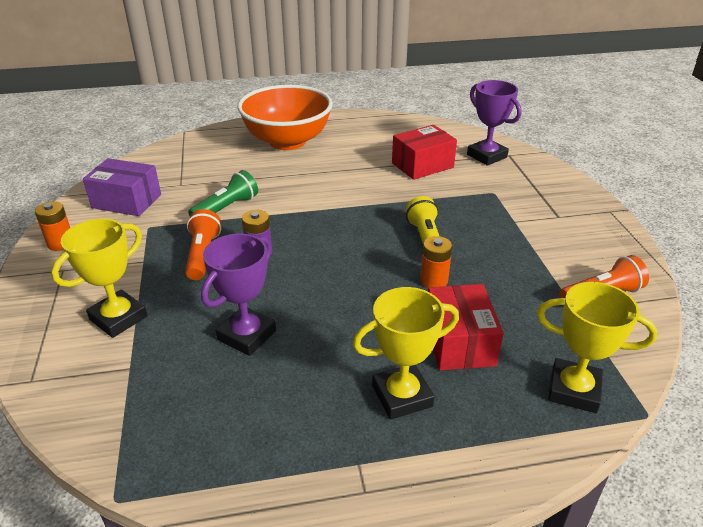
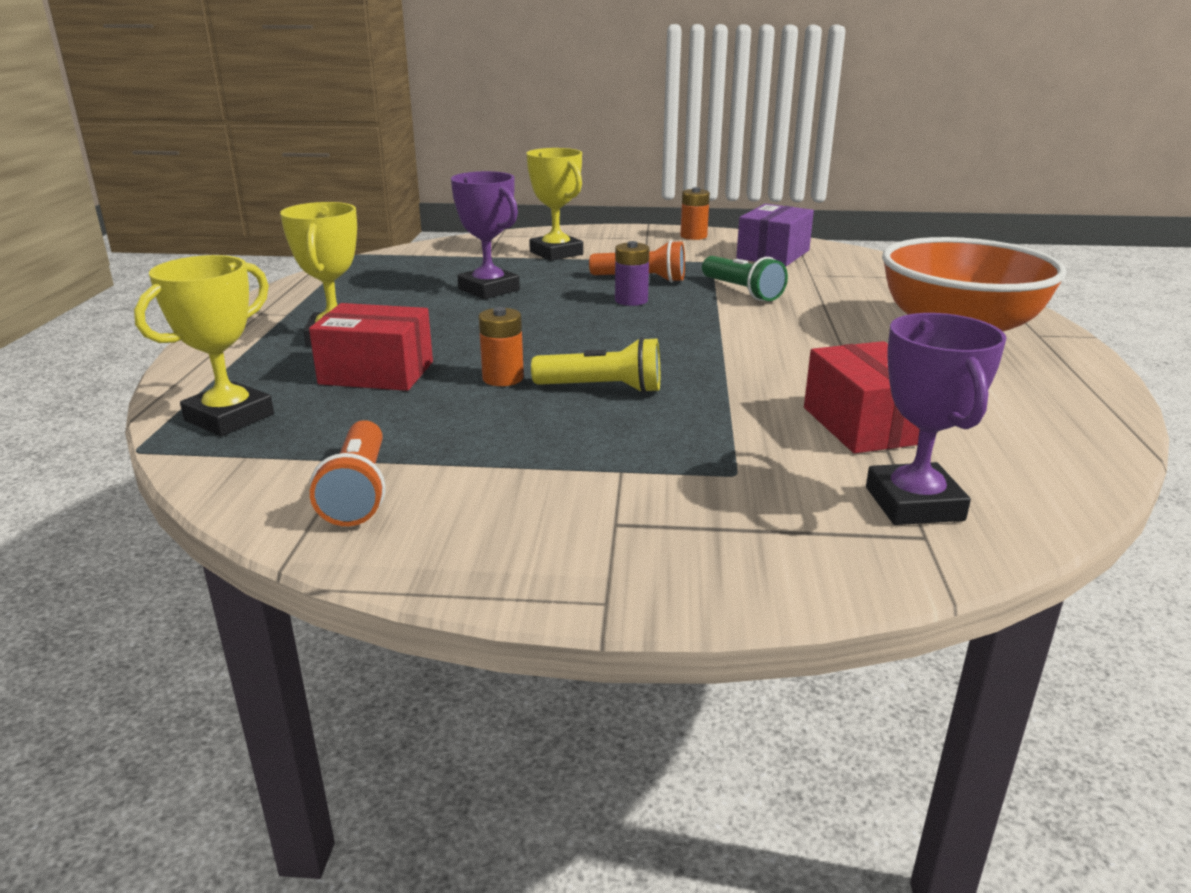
camera: 105 degrees right, 10 degrees down
(486, 156) = (914, 504): purple trophy -> purple trophy turned 75 degrees counterclockwise

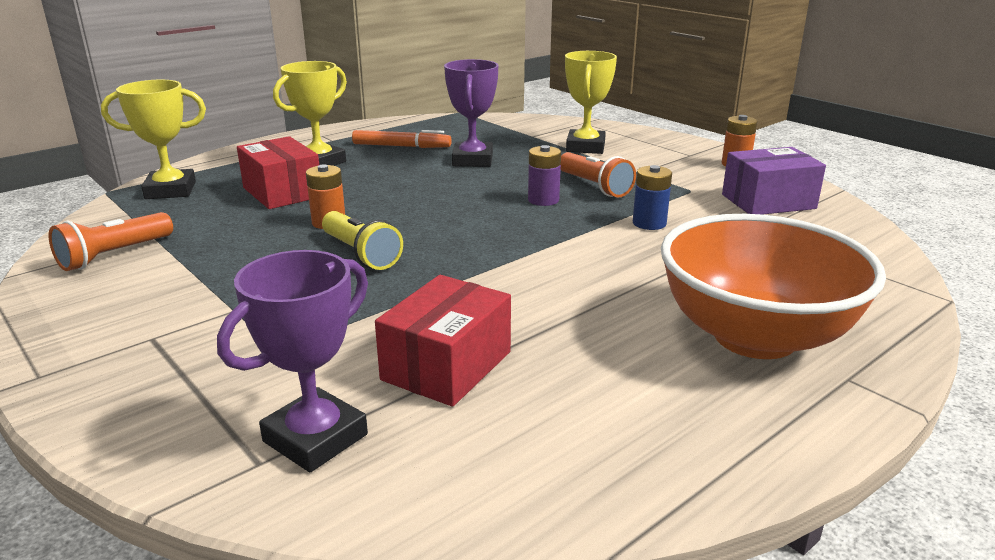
camera: 45 degrees right, 0 degrees up
(384, 298) = (401, 146): none -> orange marker
(742, 291) = (649, 223): green flashlight -> blue battery

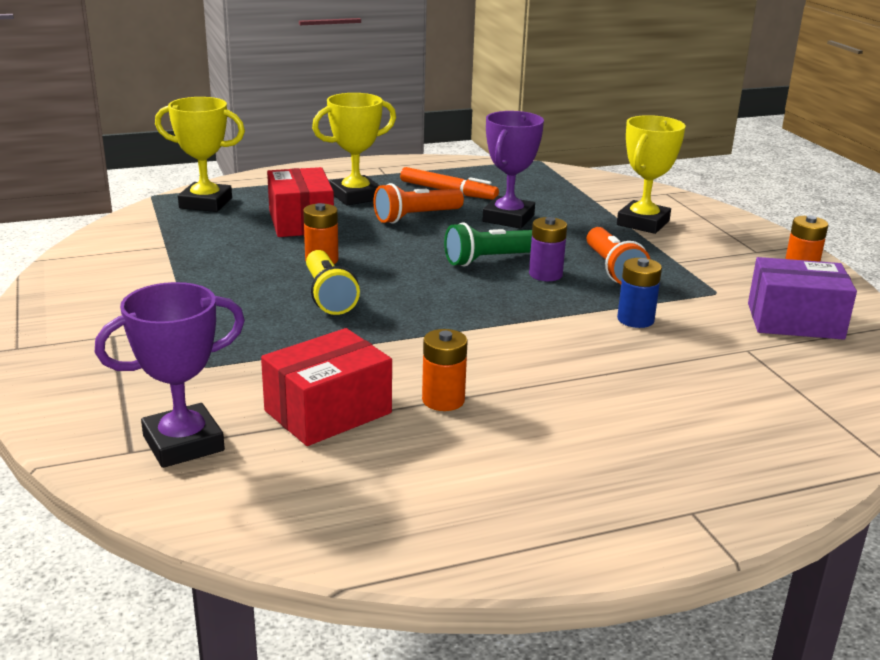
camera: 20 degrees right, 0 degrees up
(114, 255) = (125, 257): orange flashlight -> orange flashlight (415, 217)
(485, 196) = (490, 260): none -> green flashlight
(548, 328) = (443, 400): none -> orange battery
(754, 336) = (636, 453): orange bowl -> none

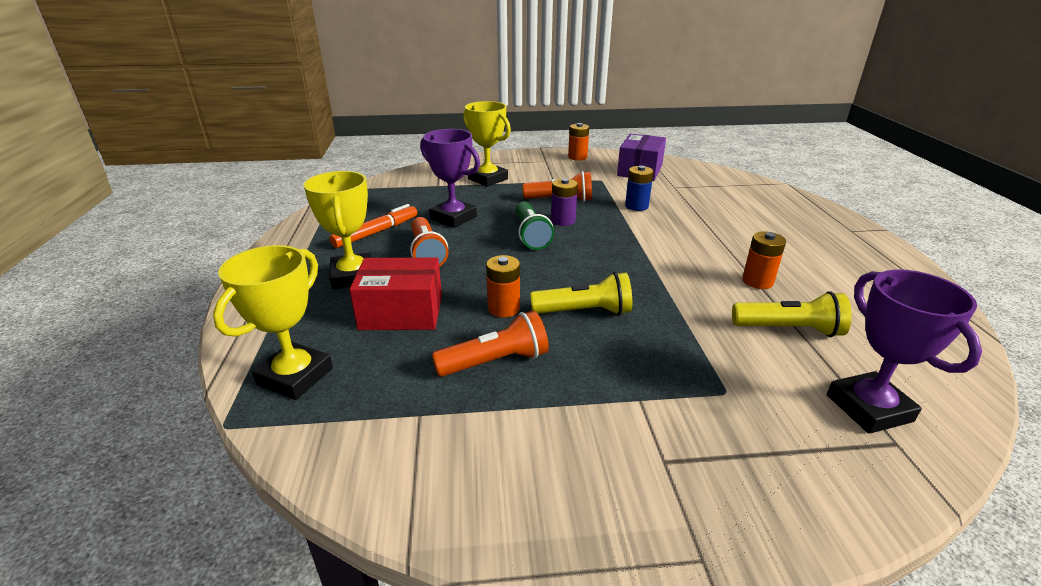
camera: 75 degrees left, 5 degrees up
(235, 264) = (496, 361): none -> orange flashlight
(328, 412) = (789, 329): red box -> yellow flashlight

